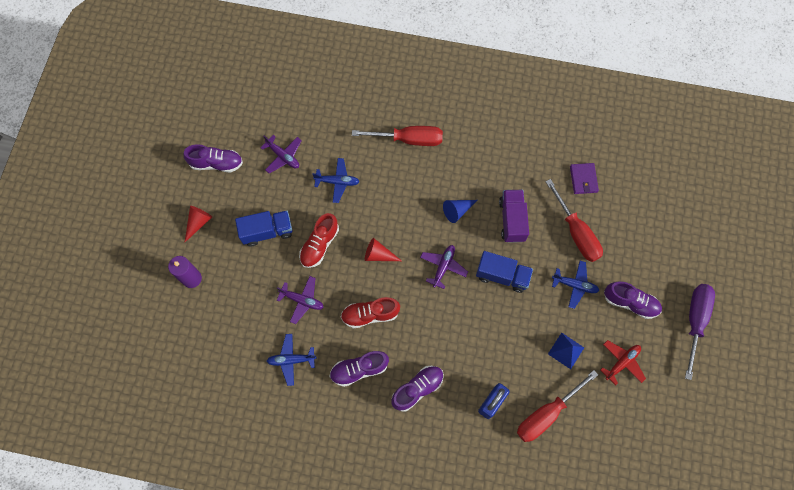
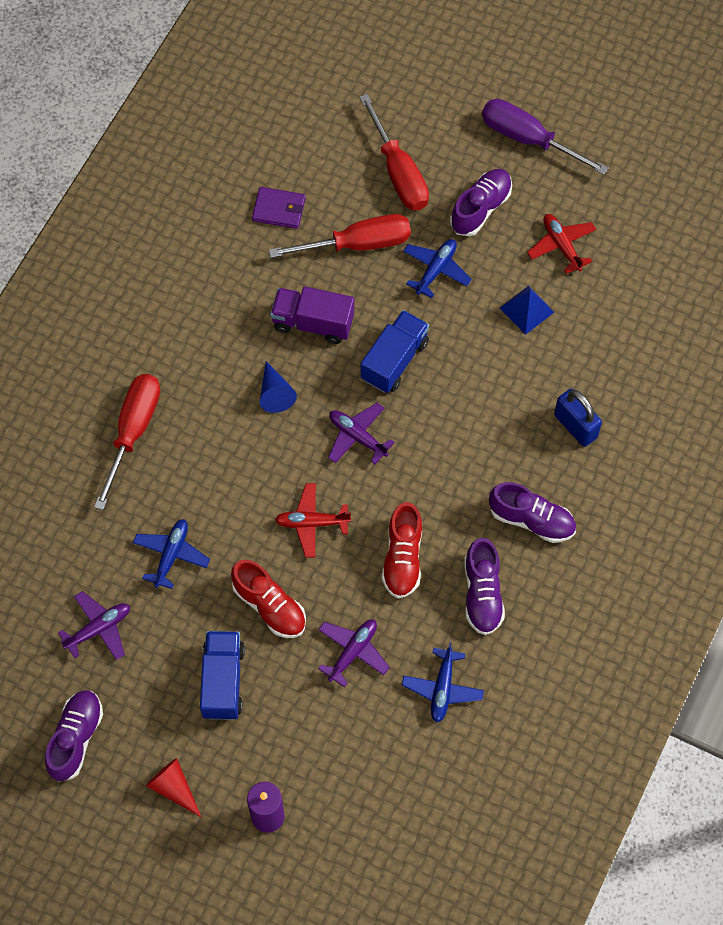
camera: 75 degrees left, 5 degrees down
(378, 255) = (312, 523): red cone -> red plane
(417, 389) = (531, 520): purple shoe -> purple shoe turned 135 degrees clockwise
(546, 414) = (608, 361): red screwdriver -> red screwdriver (399, 173)

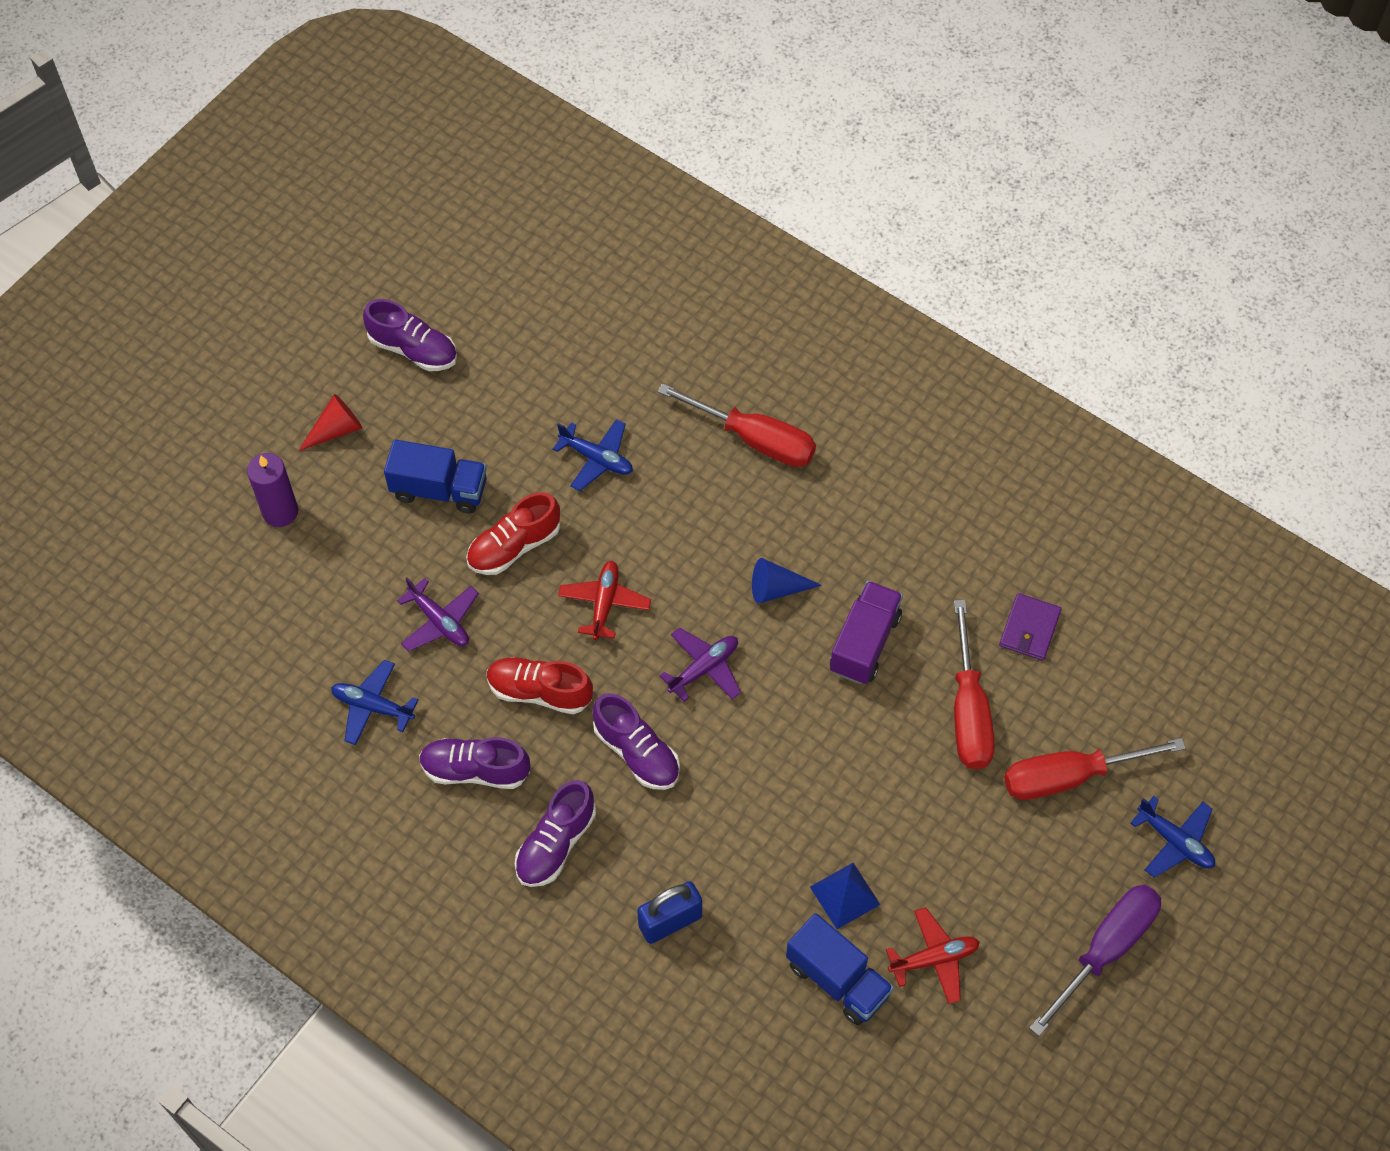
camera: 100 degrees right, 5 degrees down
(99, 628) = (528, 382): purple plane -> none
(394, 360) = (798, 726): blue truck -> blue truck (837, 979)
(436, 270) = (918, 796): blue plane -> blue plane (1175, 842)
(480, 208) = (1003, 867): purple shoe -> purple shoe (637, 752)

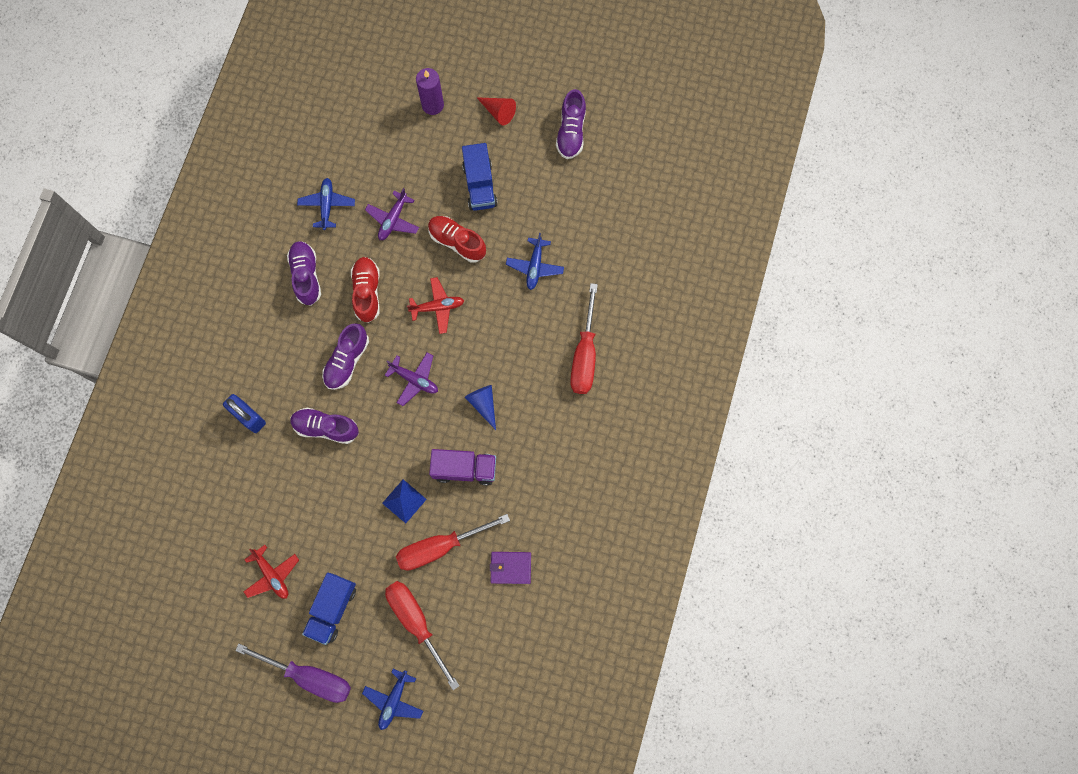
camera: 70 degrees right, 15 degrees up
(556, 844) = (276, 337): purple shoe -> purple shoe (326, 427)
(837, 979) = (242, 523): blue truck -> blue truck (332, 609)
(845, 895) = (295, 510): blue pyramid -> blue pyramid (404, 501)

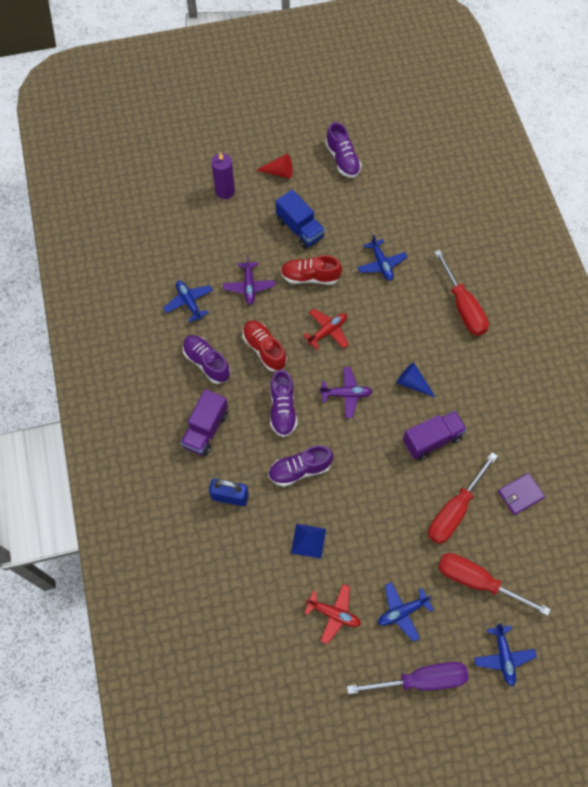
camera: 30 degrees left, 10 degrees down
(266, 341) = (206, 429): none -> purple truck
(332, 609) = (402, 611): blue truck -> blue plane
(404, 501) = (401, 491): blue pyramid -> blue pyramid (308, 540)

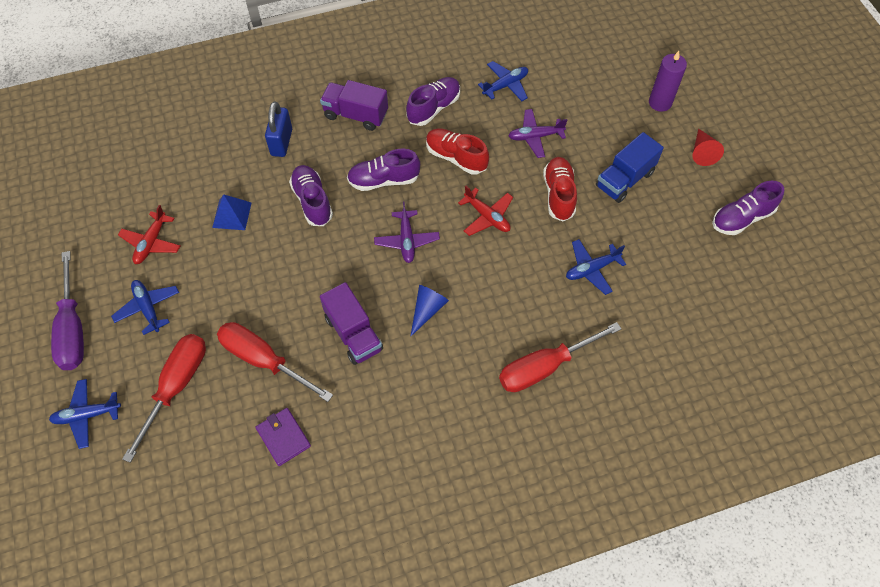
camera: 85 degrees right, 5 degrees down
(264, 349) = (456, 157): red shoe -> red shoe turned 105 degrees counterclockwise

